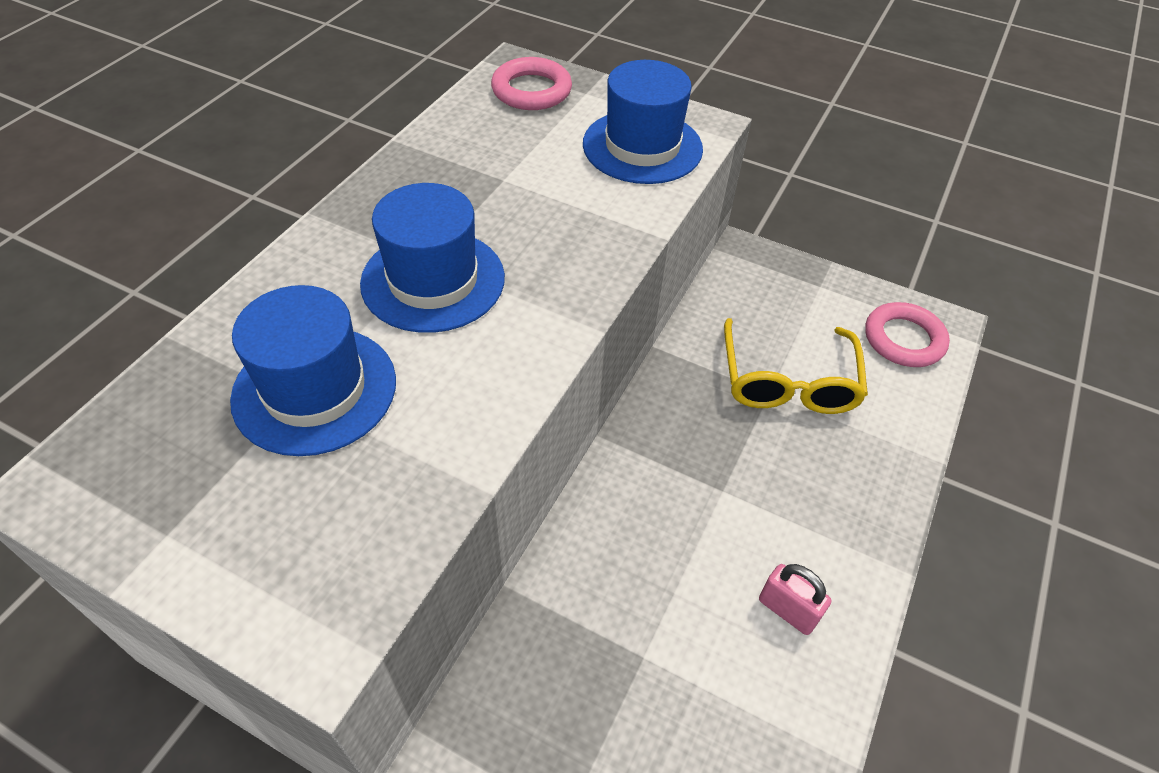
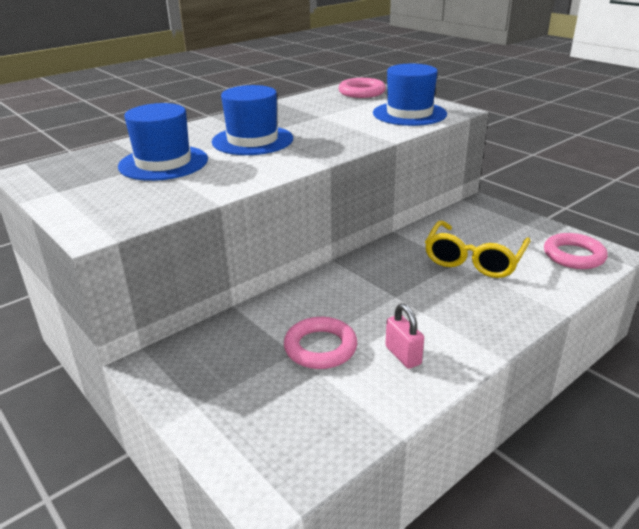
camera: 25 degrees right, 20 degrees down
(675, 633) = (320, 347): none -> pink ring

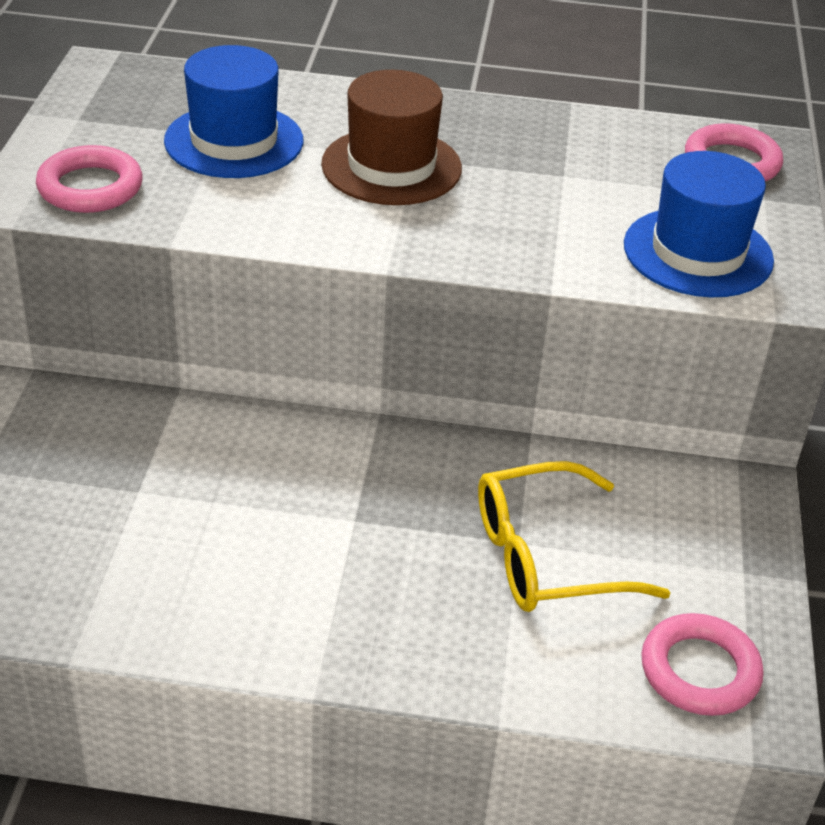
camera: 45 degrees right, 10 degrees up
(252, 140) = (391, 166): blue hat -> brown hat
(320, 347) = (170, 508): pink ring -> pink ring (90, 187)
(403, 355) = (225, 590): pink padlock -> none

